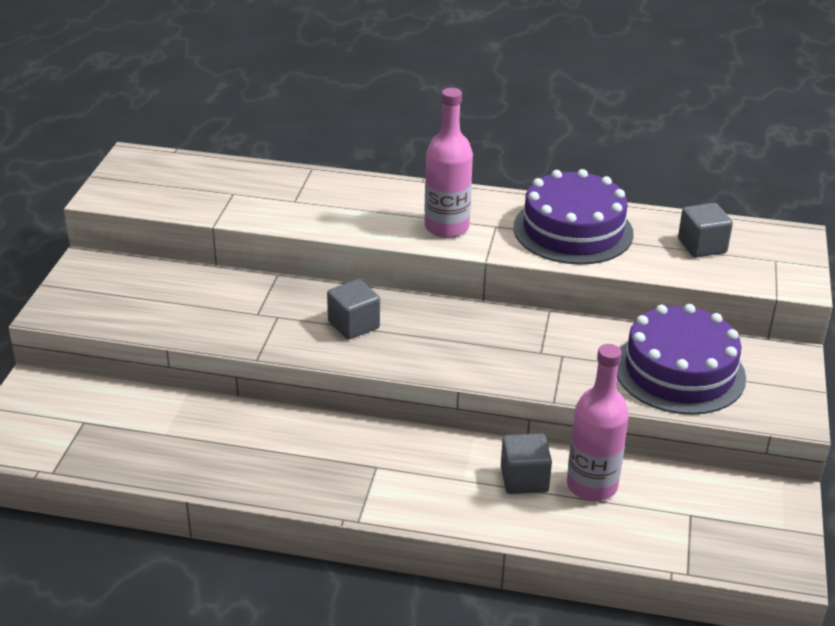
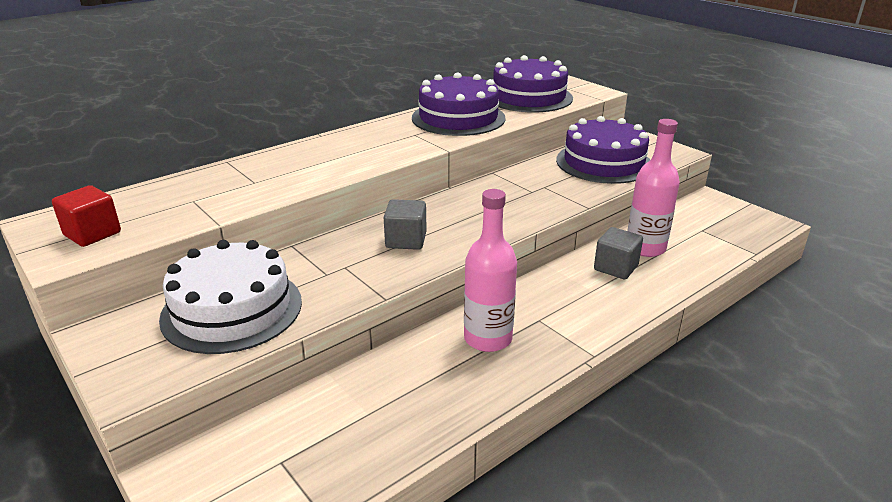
camera: 50 degrees left, 5 degrees down
(142, 186) = (92, 234): none -> red cube
(167, 299) = (232, 309): none -> white cake
(446, 227) = (389, 147): pink bottle -> pink bottle (488, 338)
(702, 246) = (529, 97): grey cube -> purple cake

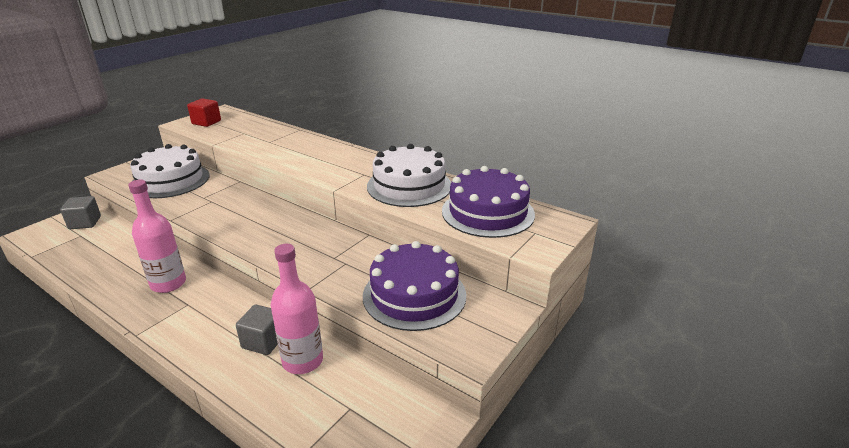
camera: 75 degrees right, 0 degrees up
(406, 240) = (244, 215): grey cube -> grey cube (85, 223)
(458, 118) = (409, 186): purple cake -> white cake

